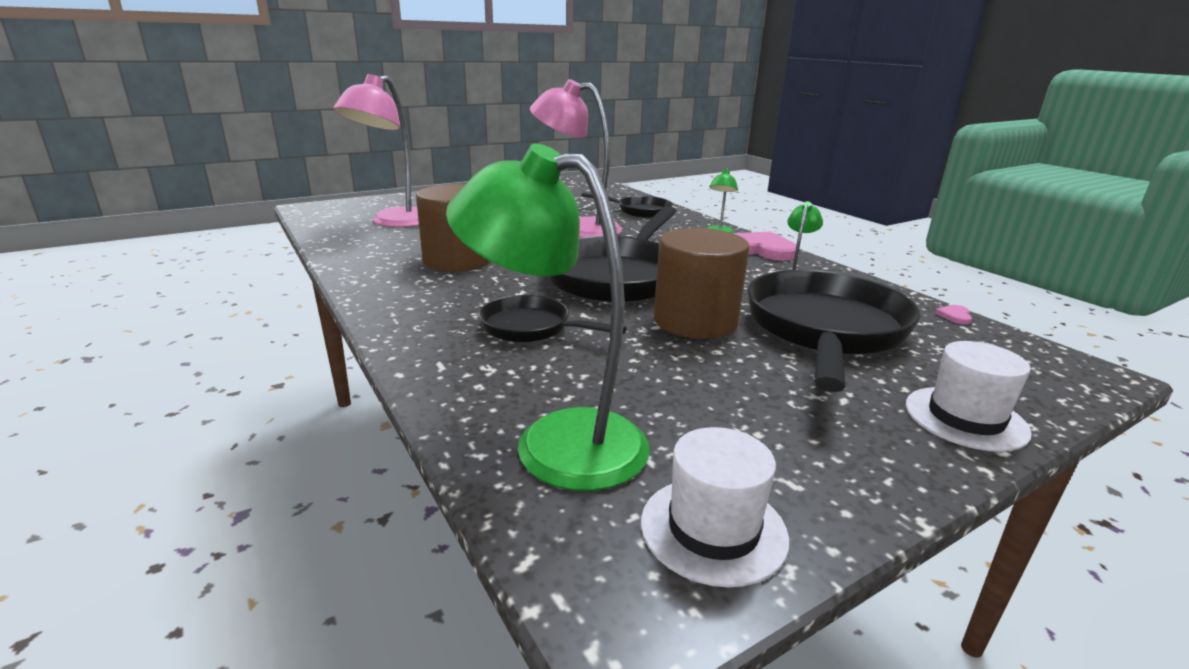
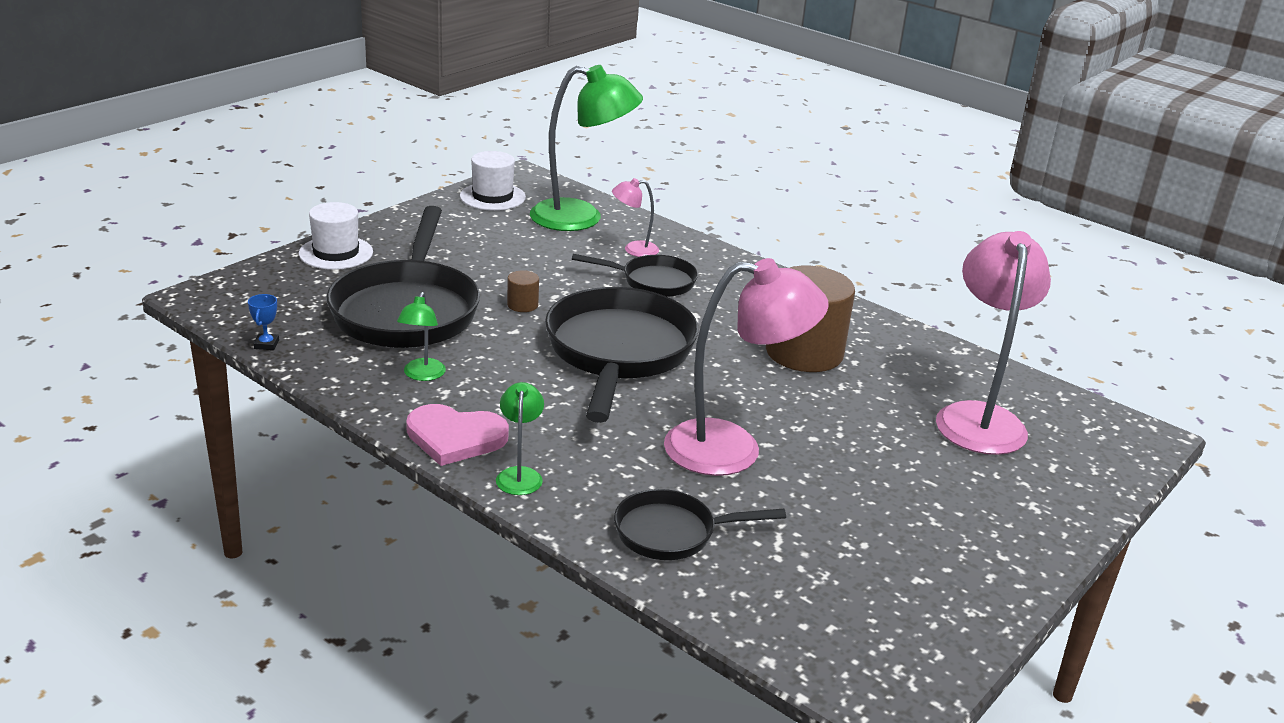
camera: 160 degrees right, 5 degrees up
(517, 371) = (633, 249): none -> pink lamp
(695, 321) = (522, 305): brown cylinder -> brown cylinder, size x0.41
(955, 316) = (266, 344): pink heart -> blue trophy

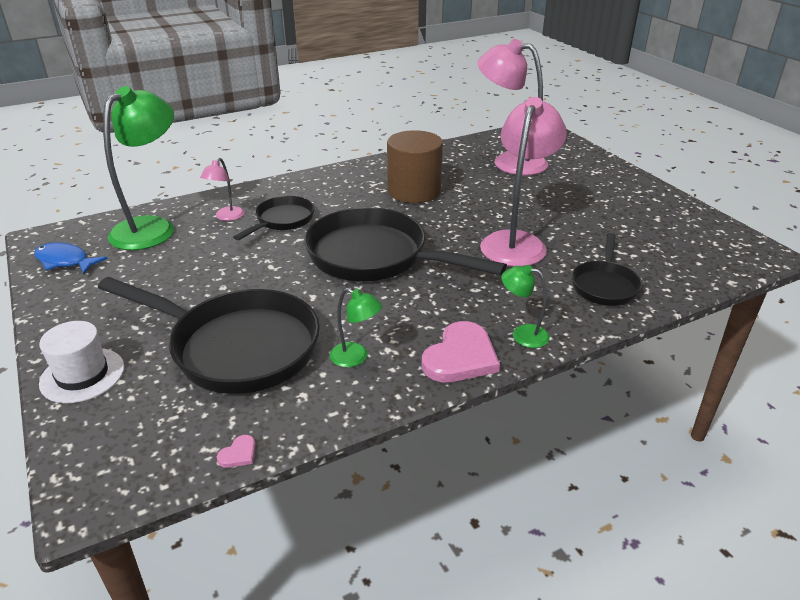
camera: 65 degrees left, 5 degrees up
(266, 344) = (238, 454): blue trophy -> pink heart
(492, 197) = (65, 261): white hat -> blue fish
(522, 305) = (274, 284): brown cylinder -> none

